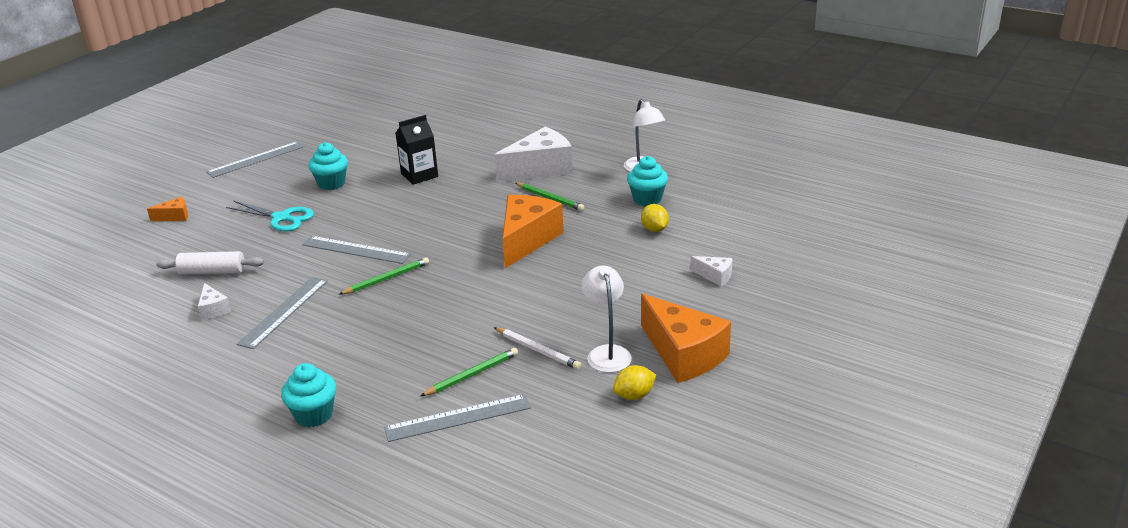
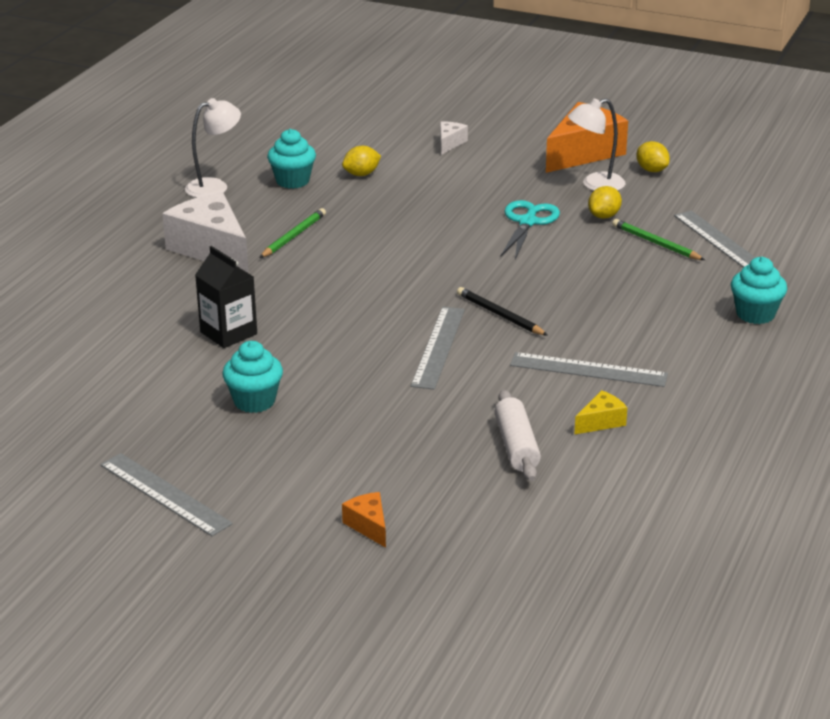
camera: 100 degrees left, 0 degrees up
(213, 309) = (601, 422): white cheese -> yellow cheese
(281, 218) = (363, 423): turquoise scissors -> turquoise scissors (527, 222)
(386, 279) = (500, 315): green pencil -> black pencil
(527, 240) = (395, 241): orange cheese -> none
(537, 350) = (604, 216): white pencil -> yellow lemon

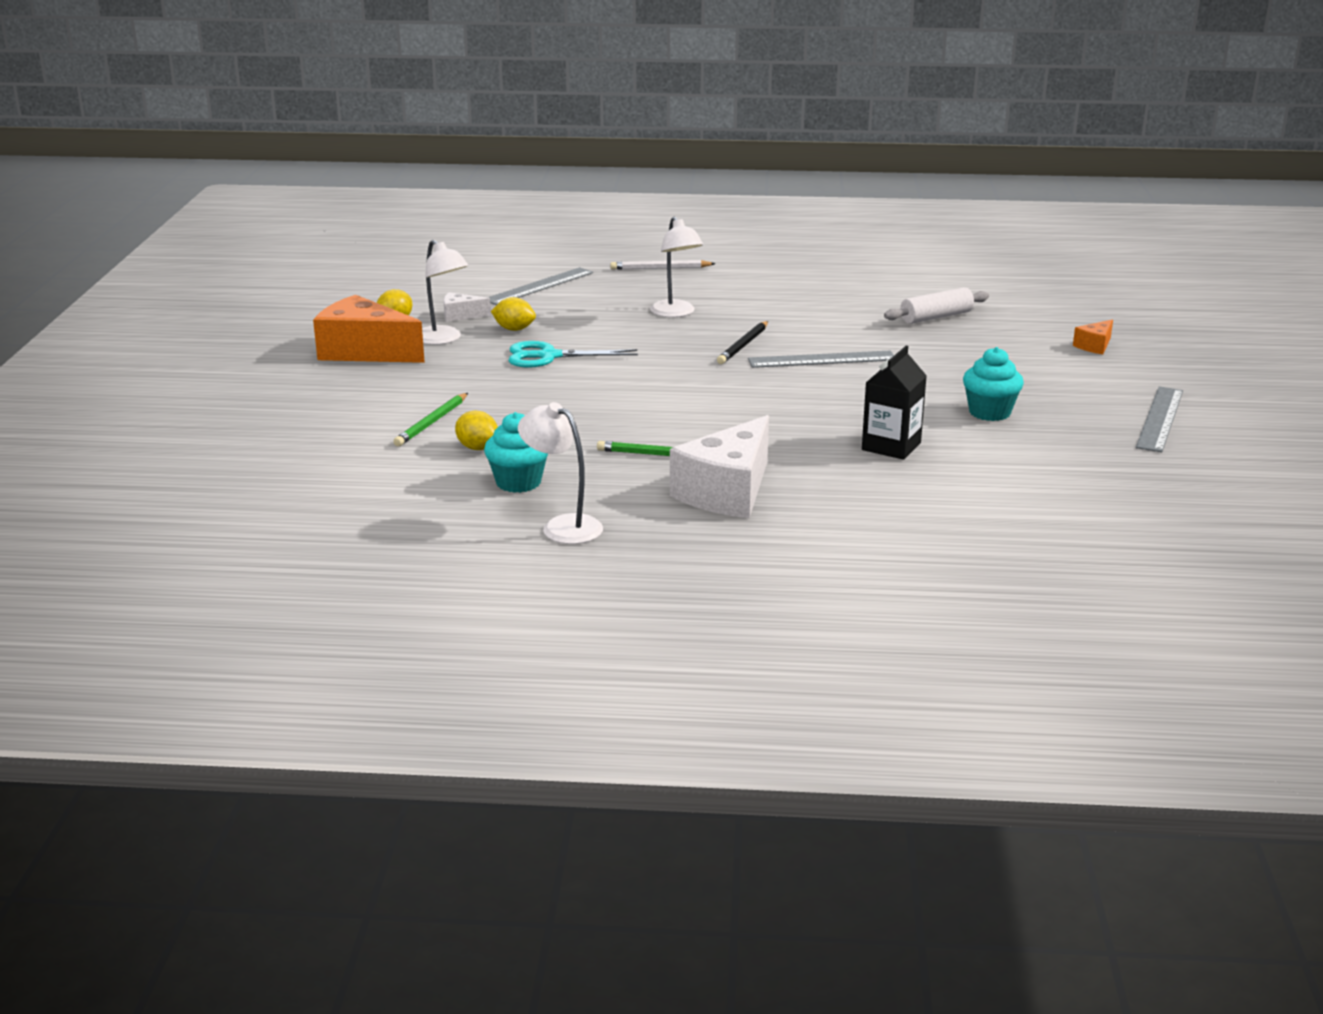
camera: 110 degrees left, 5 degrees down
(450, 143) = (365, 415): white cheese -> white cheese (461, 315)
(588, 370) = (801, 308): grey ruler -> none
(601, 422) = (872, 297): yellow cheese -> none
(608, 298) = (676, 313): none -> white lamp
(656, 243) = (558, 306): green pencil -> green pencil (432, 422)
(755, 314) = (660, 268): turquoise cupcake -> white pencil

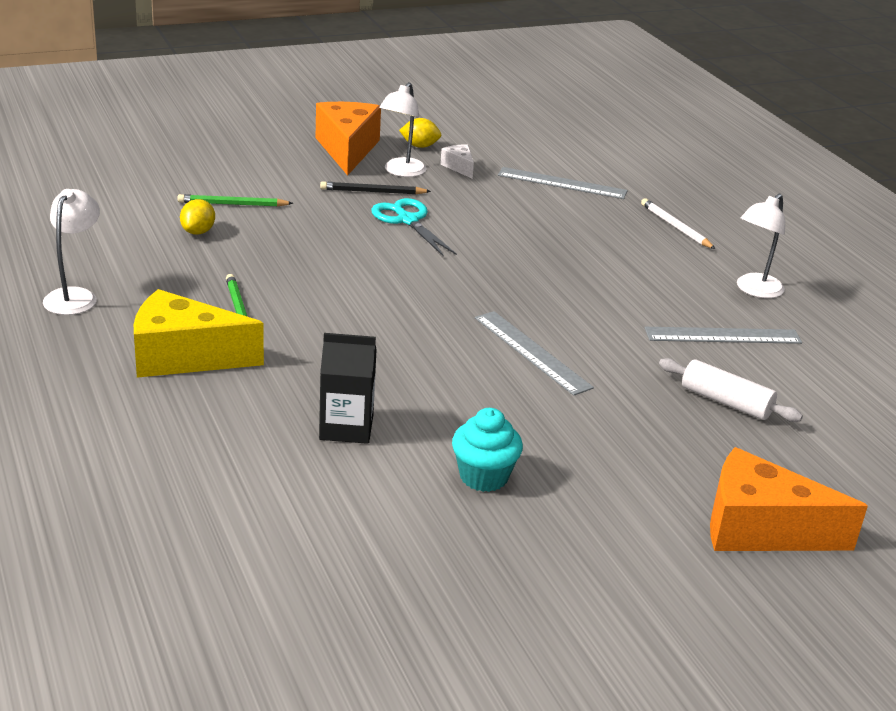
camera: 60 degrees right, 5 degrees up
(514, 329) = (452, 194): yellow lemon -> none
(518, 482) = (144, 261): turquoise cupcake -> none
(676, 313) = (569, 256): white lamp -> white lamp (754, 290)
(727, 492) = (183, 357): white cheese -> yellow cheese
(743, 345) = (525, 304): black pencil -> black pencil (373, 192)
(1094, 346) = (760, 529): orange cheese -> orange cheese, size x2.19
(1160, 418) = (573, 608): grey ruler -> grey ruler (723, 335)

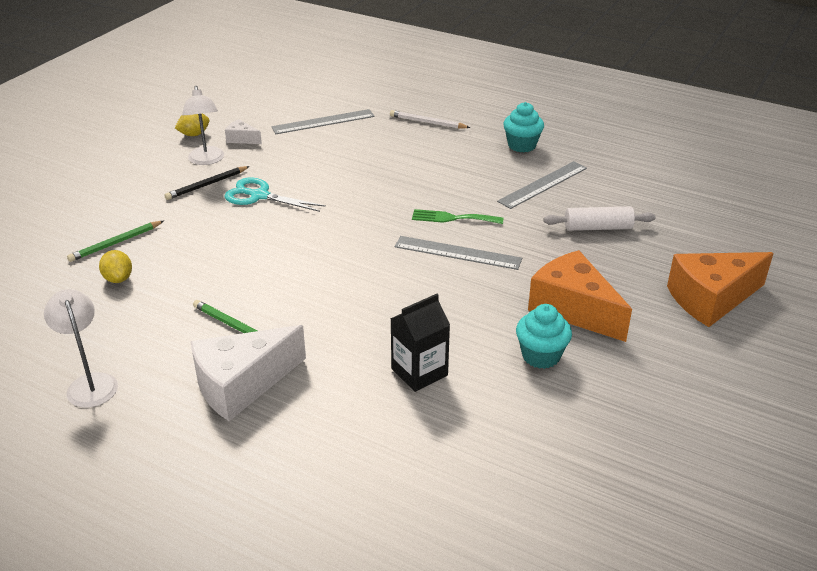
camera: 35 degrees left, 5 degrees up
(183, 357) = (241, 385): yellow cheese -> white cheese
(347, 149) = (145, 159): orange cheese -> orange cheese (573, 309)
(572, 321) = (452, 218): none -> green fork
(754, 290) = (522, 145): white lamp -> turquoise cupcake

